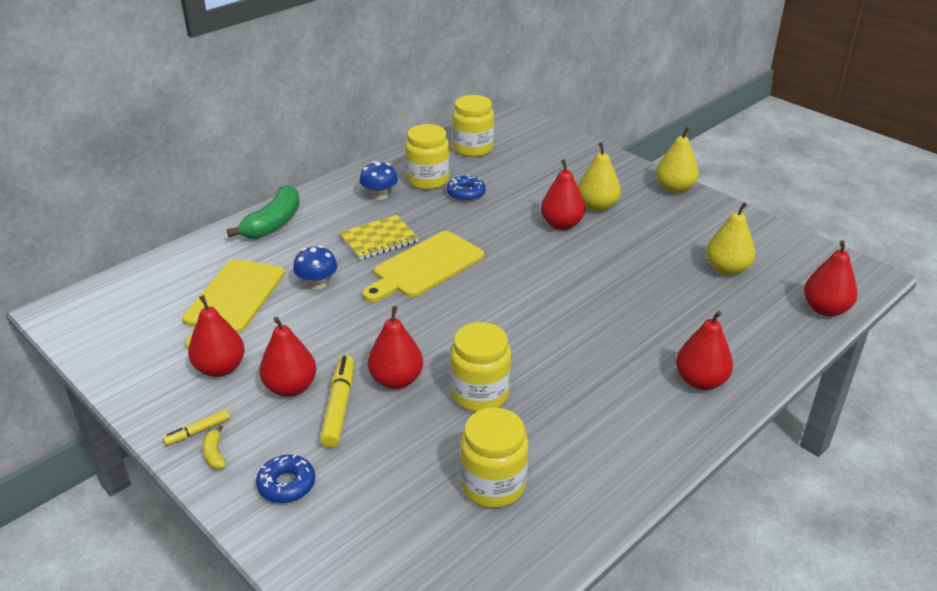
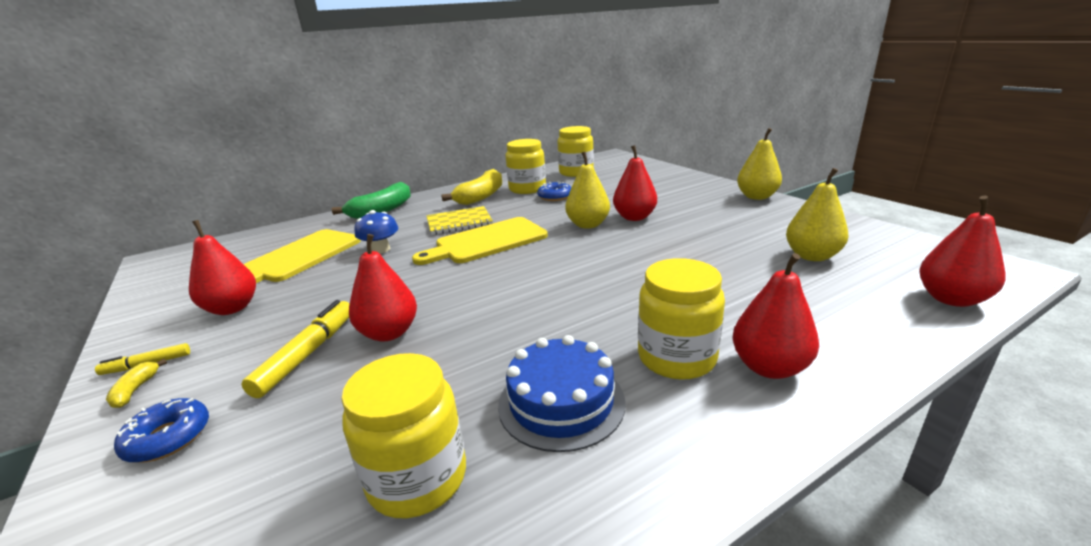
camera: 15 degrees right, 10 degrees down
(290, 387) = (278, 330): red pear -> none
(379, 195) = (481, 196): blue mushroom -> yellow banana
(480, 394) = (472, 355): yellow jar -> yellow jar (676, 357)
(565, 423) = (561, 402): none -> blue cake
(597, 206) = (674, 206): yellow pear -> yellow pear (588, 225)

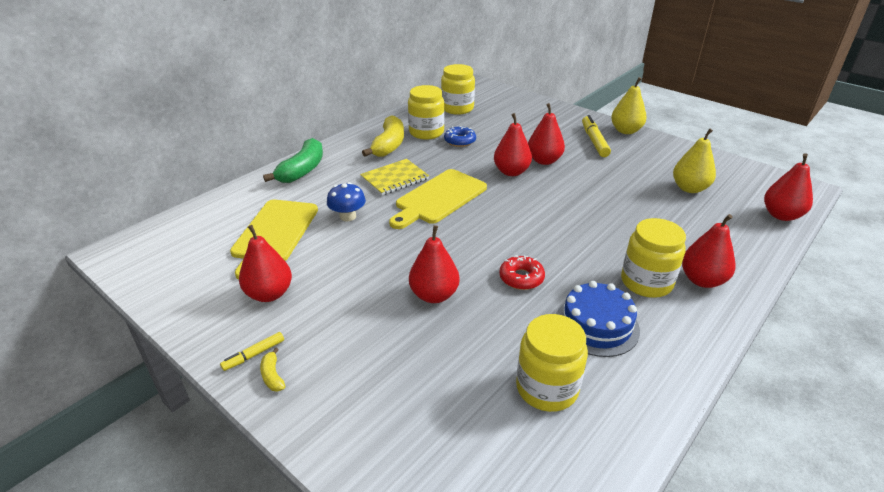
camera: 20 degrees left, 10 degrees up
(168, 438) = (347, 402): blue donut -> none
(308, 354) = (386, 322): yellow marker -> yellow marker (594, 141)
(508, 329) = (521, 278): none -> red donut
(588, 225) = (511, 172): yellow pear -> red pear

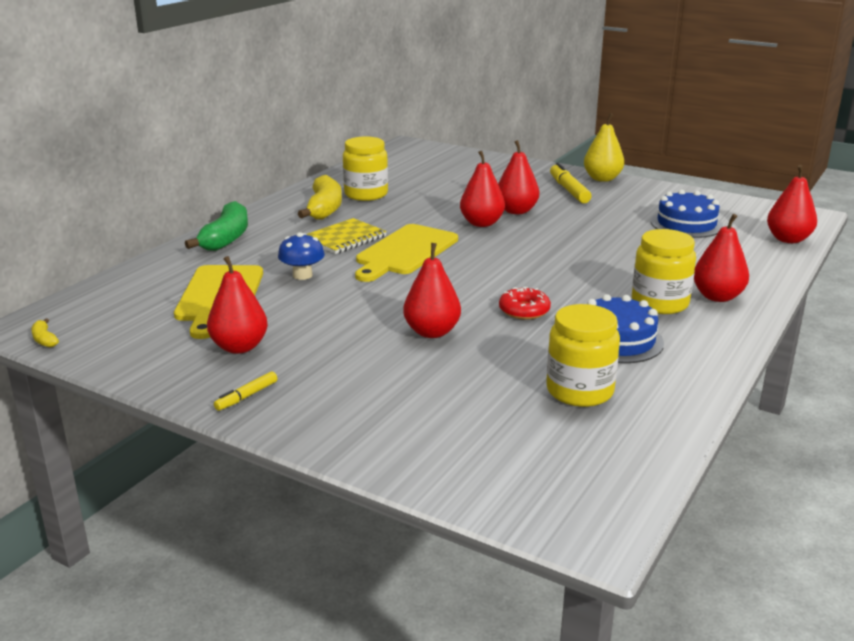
camera: 10 degrees left, 10 degrees down
(273, 376) = (277, 410): yellow banana -> yellow banana (44, 339)
(457, 108) = (395, 170): yellow jar -> none
(460, 141) = (410, 199): blue donut -> none
(689, 188) = (686, 224): yellow pear -> blue cake

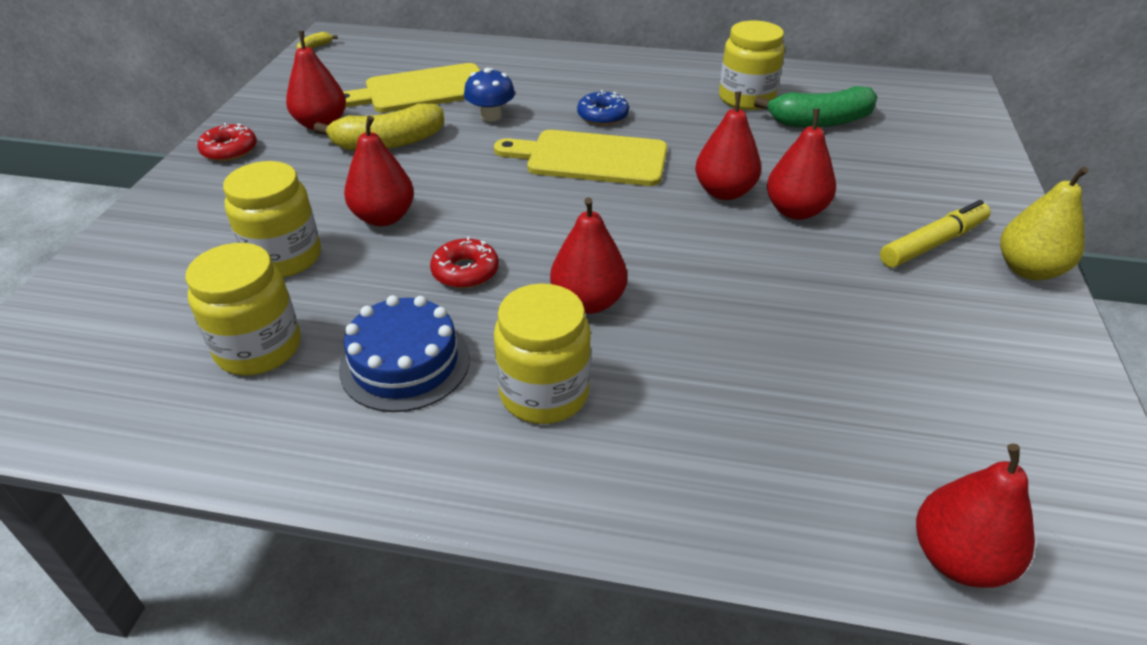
camera: 70 degrees right, 15 degrees up
(226, 238) = (556, 59): green banana -> green banana (820, 121)
(246, 396) = (229, 150): yellow marker -> red donut
(324, 209) = (677, 86): yellow banana -> yellow banana (388, 143)
(344, 238) = (602, 116): yellow notebook -> blue donut
(464, 376) = (284, 258): none -> yellow jar
(686, 224) = (906, 394): blue cake -> none
(717, 297) = (601, 460): red pear -> red pear (588, 302)

